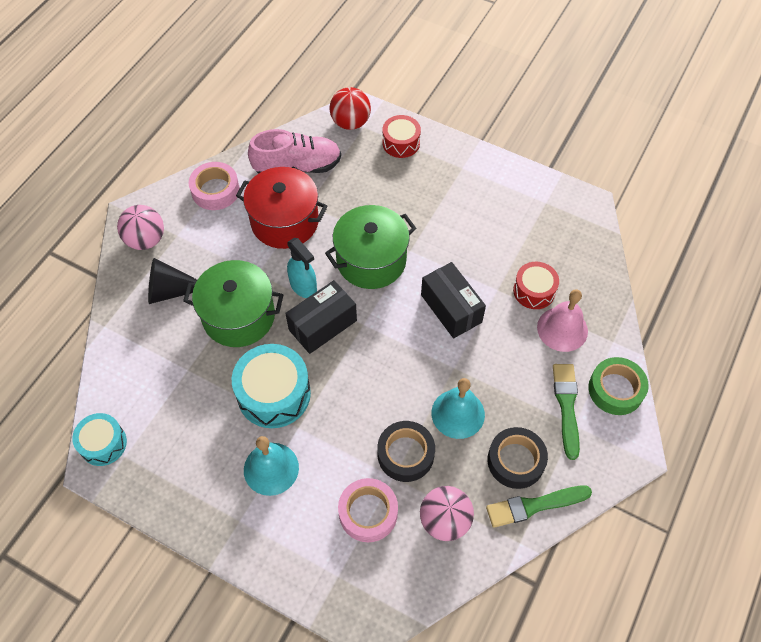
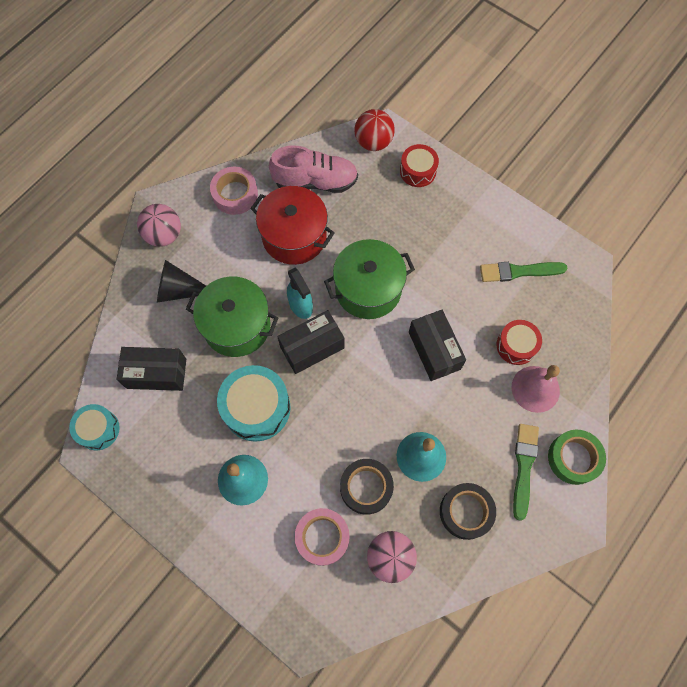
camera: 10 degrees right, 10 degrees up
(159, 377) = (156, 373): none -> black box
(534, 506) = (474, 558): green brush -> green brush (518, 271)

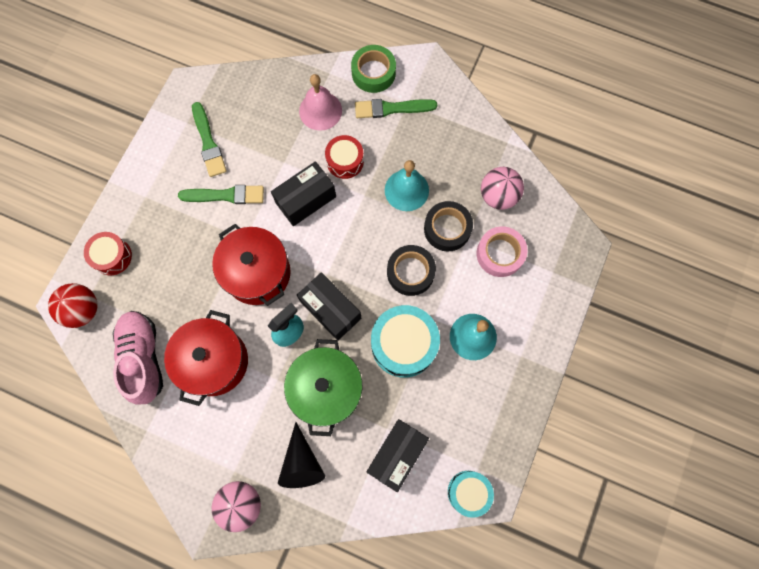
camera: 105 degrees left, 5 degrees up
(156, 373) = (397, 454): black box -> black box turned 45 degrees clockwise
(235, 194) = (175, 441): pink tape -> none
(368, 289) = (257, 273): green pot -> red pot
(456, 277) = (226, 195): none -> green brush
(466, 512) = (442, 146): black tape -> black tape (410, 272)
(516, 345) = (283, 132): red drum -> red drum (345, 161)

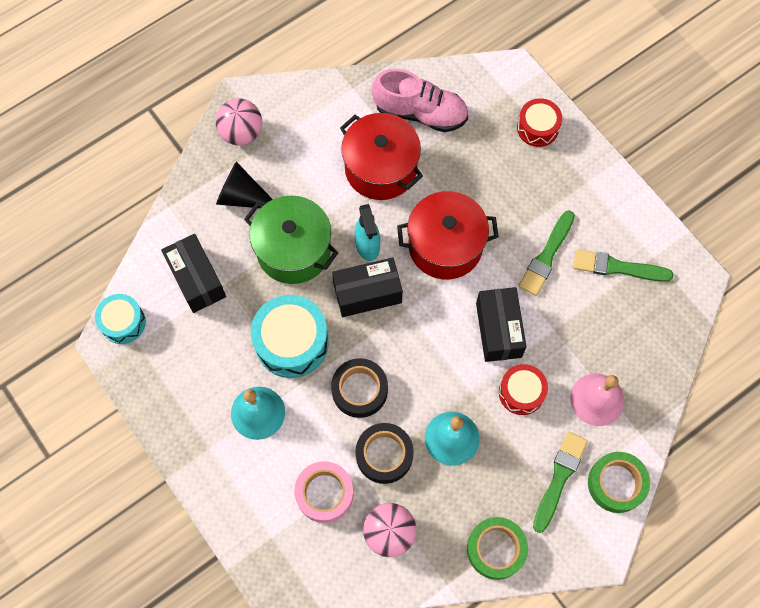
camera: 120 degrees right, 5 degrees down
(83, 310) = (497, 83): red ball -> none
(464, 124) = (496, 549): none -> green tape

